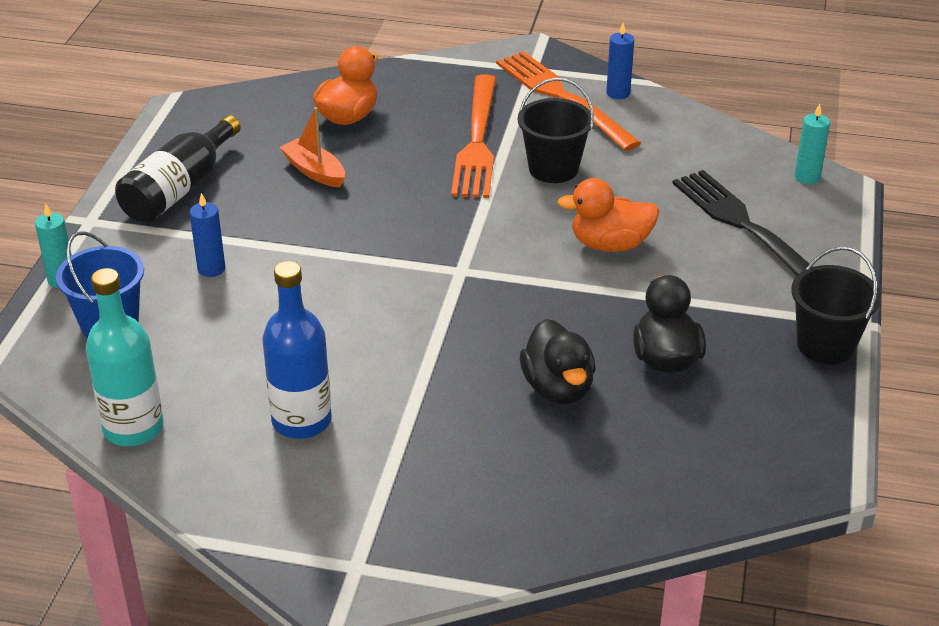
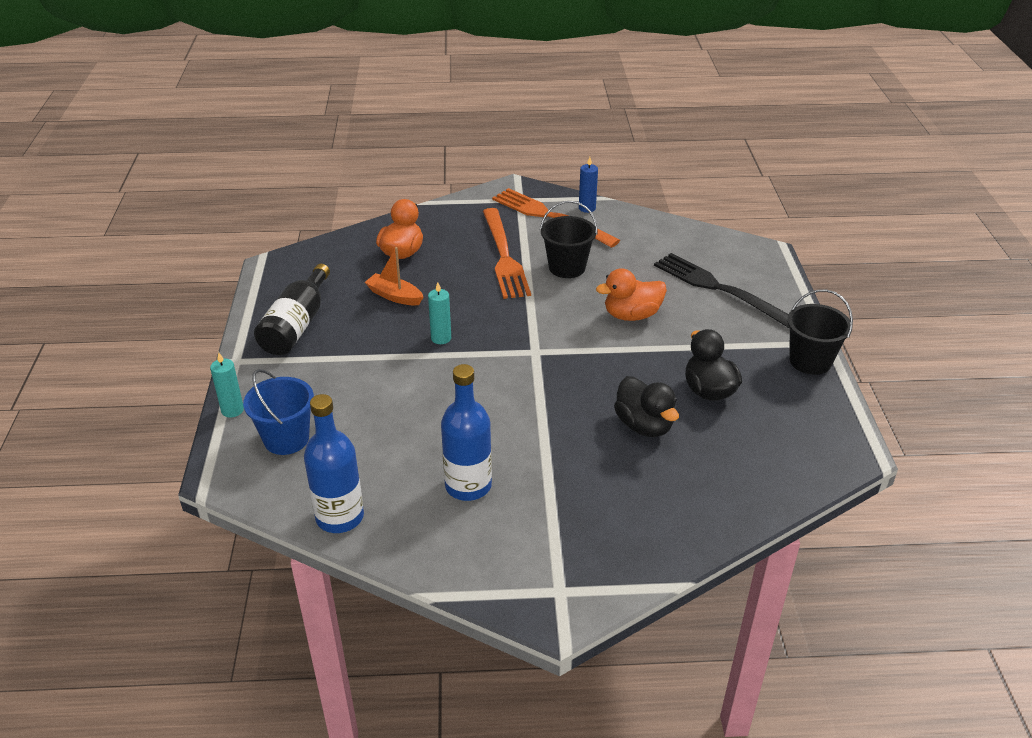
camera: 15 degrees left, 0 degrees up
(133, 428) = (340, 517): turquoise bottle -> blue bottle
(211, 269) = (348, 382): blue candle -> none
(807, 177) = (741, 247): turquoise candle -> turquoise candle (441, 338)

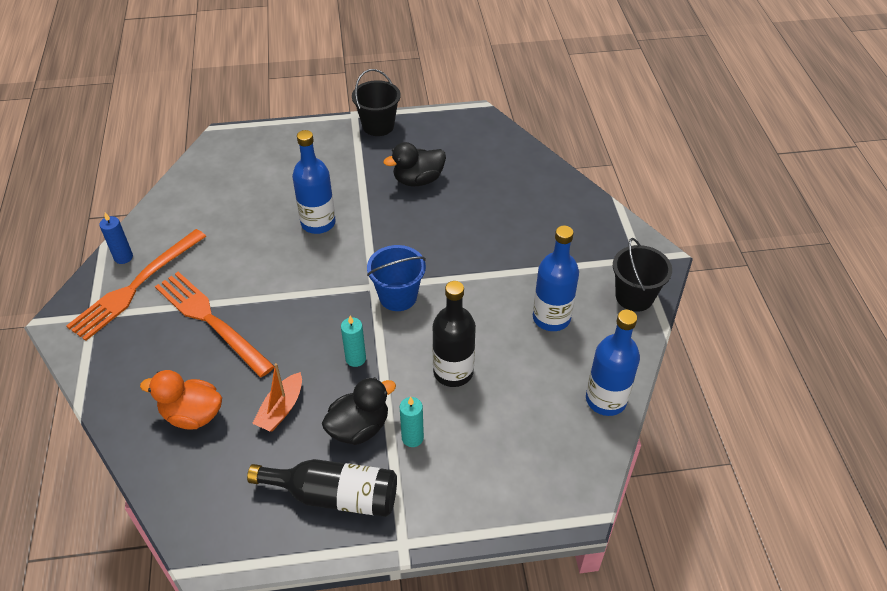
camera: 95 degrees left, 10 degrees up
(232, 410) = (484, 523): turquoise candle -> turquoise candle (412, 438)
(286, 439) = (519, 462): blue bucket -> blue bucket (398, 296)
(409, 401) = (453, 372): none -> black bottle
(504, 256) = (211, 320): orange fork -> orange fork turned 120 degrees counterclockwise
(567, 267) = (237, 269): black bucket -> black bucket (634, 297)
(631, 315) = (318, 223): orange duck -> blue bottle
(644, 425) = (464, 216): black duck -> black duck (359, 427)
(720, 289) = (280, 168): black fork -> none

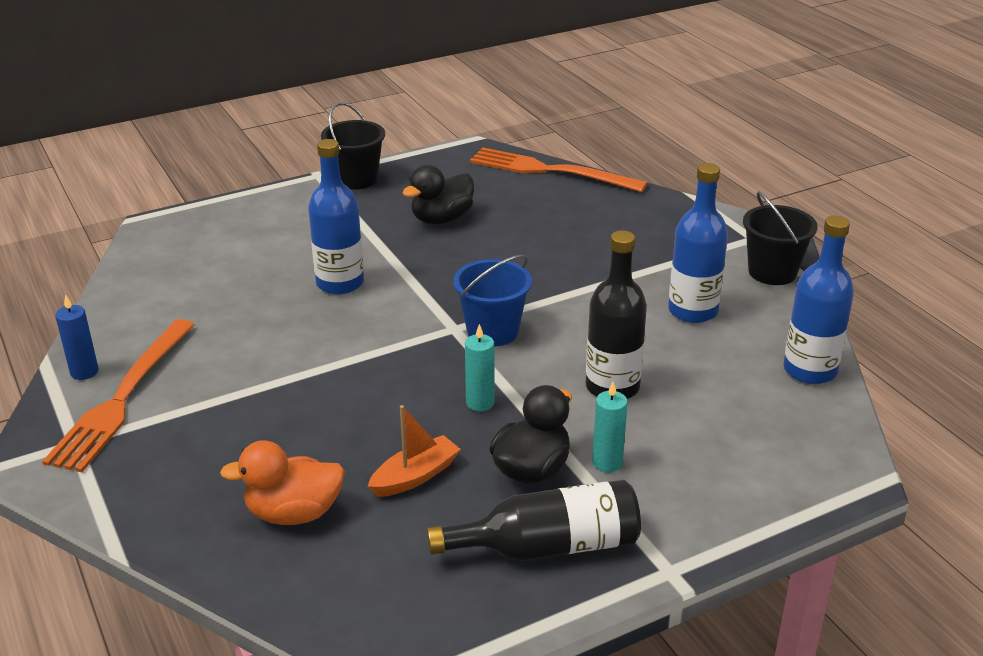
camera: 20 degrees left, 15 degrees down
(211, 320) = (256, 409): orange fork -> orange fork (550, 171)
(281, 409) = (415, 476): orange boat -> orange boat turned 135 degrees counterclockwise

